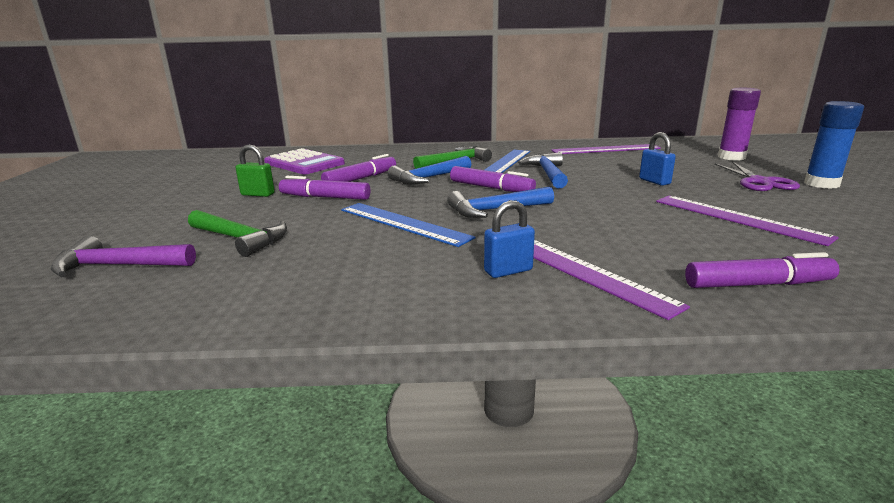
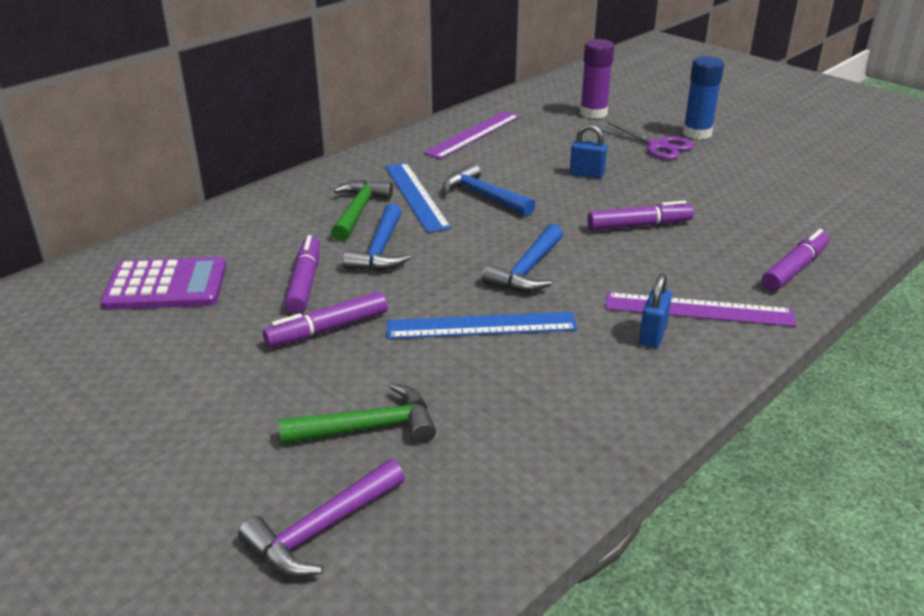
camera: 45 degrees left, 10 degrees up
(258, 194) = (232, 363): green padlock -> none
(491, 188) = (470, 240): purple marker -> purple marker (639, 225)
(738, 218) = (702, 202): purple ruler -> none

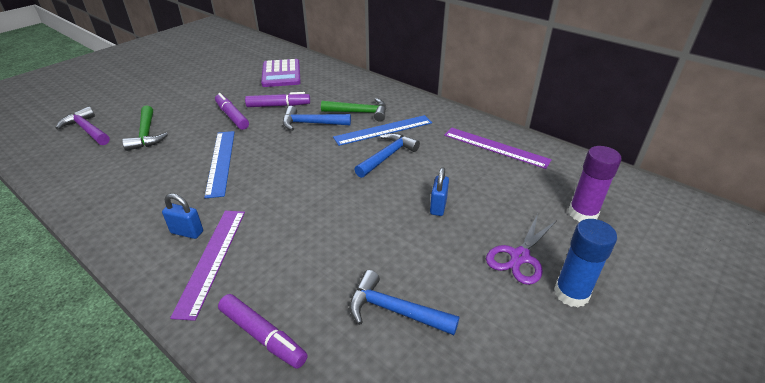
camera: 85 degrees right, 5 degrees up
(527, 270) = (281, 177): blue hammer -> blue hammer (394, 310)
(639, 225) = (346, 234): purple marker -> none

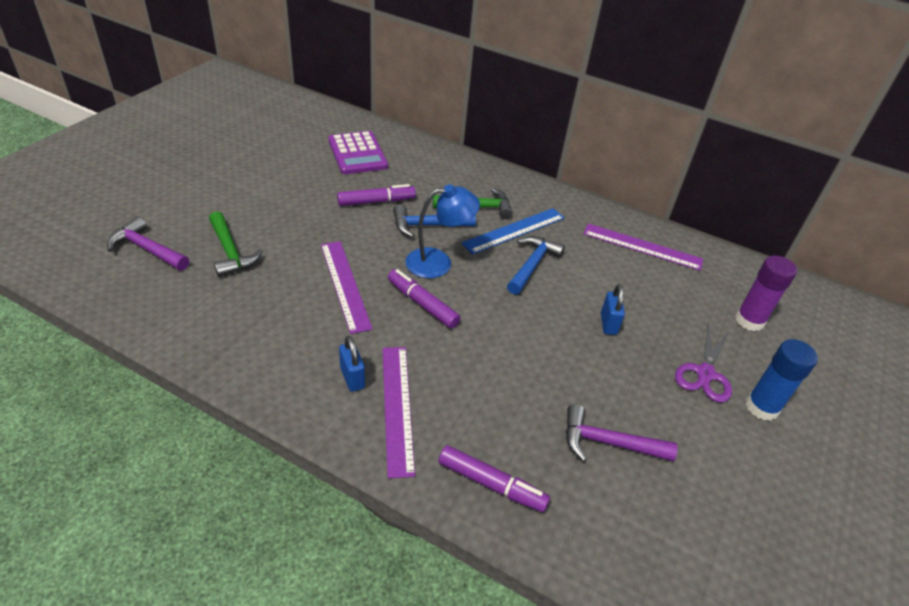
camera: 15 degrees left, 5 degrees up
(187, 232) = (352, 378): blue padlock -> blue padlock turned 60 degrees clockwise
(221, 162) = (345, 285): blue ruler -> purple ruler
(232, 116) = (326, 220): purple marker -> purple marker (422, 304)
(307, 150) = (438, 262): none -> blue lamp
(394, 310) = (607, 443): blue hammer -> purple hammer

